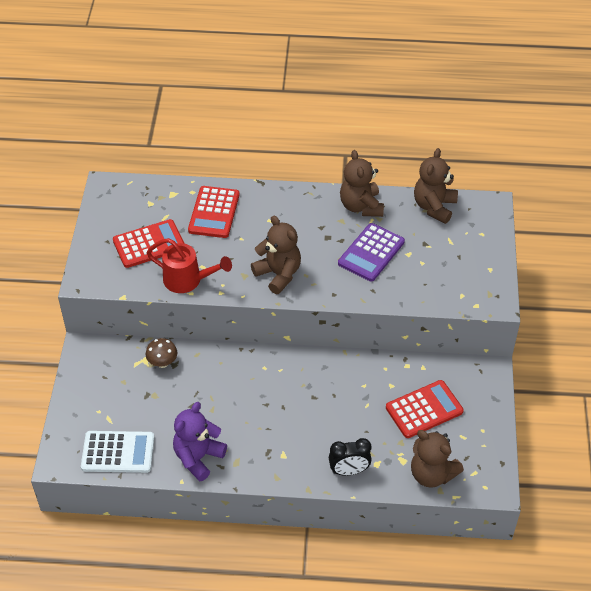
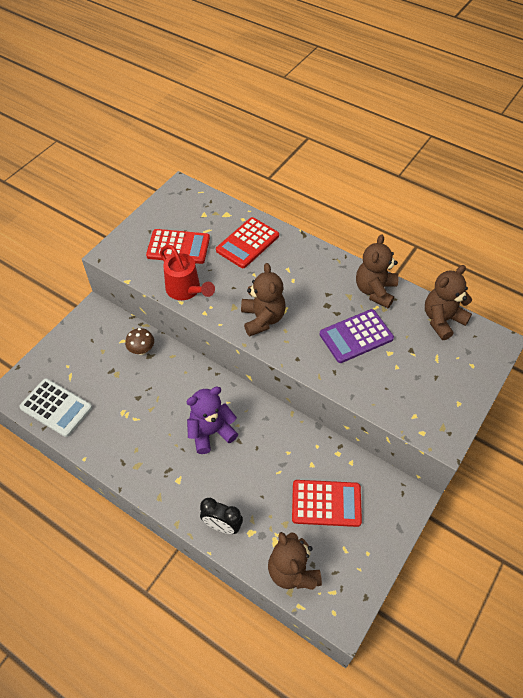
camera: 30 degrees right, 5 degrees up
(198, 457) = (111, 445): purple teddy bear -> purple teddy bear (211, 432)

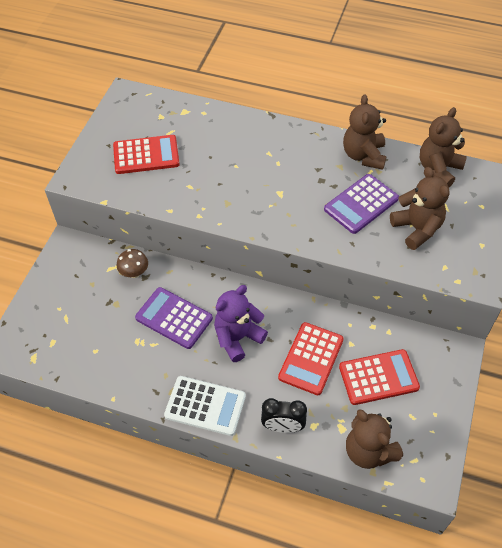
camera: 15 degrees left, 0 degrees up
(56, 408) = (62, 354): white calculator -> white calculator (205, 406)
(161, 399) = (174, 318): none -> purple calculator
(186, 290) = (171, 197): red watering can -> none
(247, 243) = (217, 136): red calculator -> red calculator (311, 358)
(262, 319) = (261, 208): brown teddy bear -> brown teddy bear (417, 229)

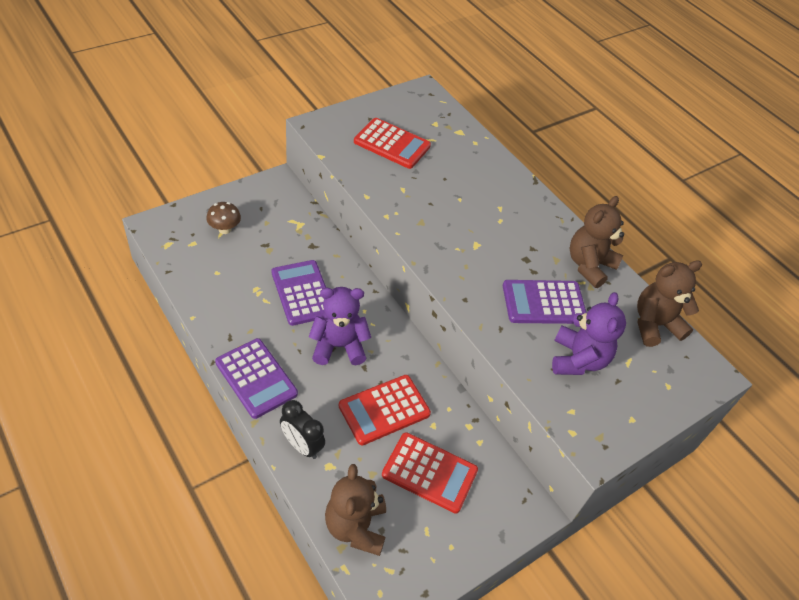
camera: 30 degrees right, 5 degrees down
(134, 273) = (307, 237): brown mushroom -> brown mushroom (224, 229)
(205, 406) = (256, 378): white calculator -> purple calculator
(417, 229) = (577, 359): brown teddy bear -> purple teddy bear

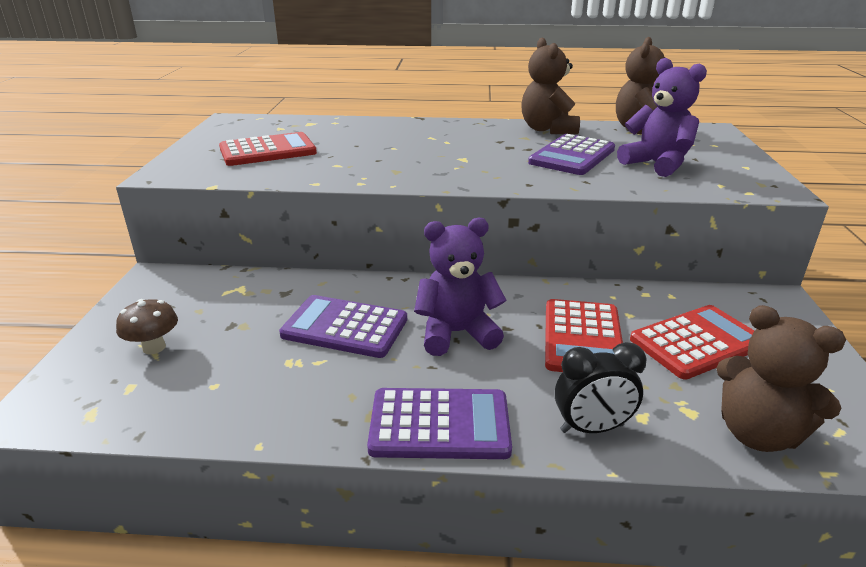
camera: 45 degrees left, 20 degrees down
(338, 346) = (456, 333): purple teddy bear -> purple teddy bear turned 45 degrees clockwise

